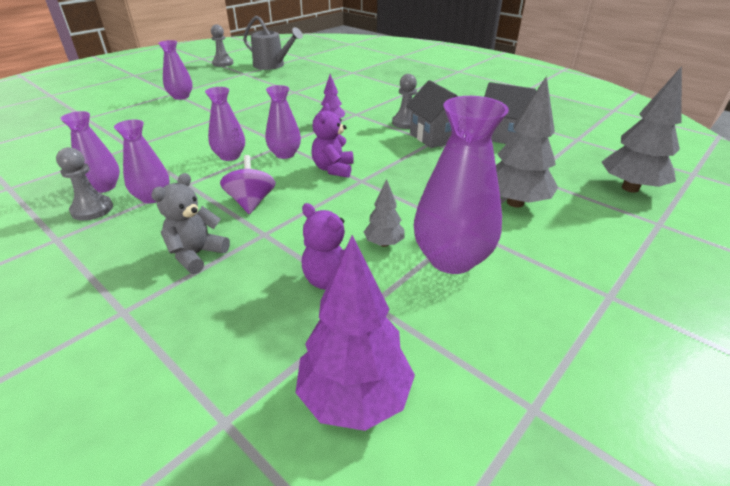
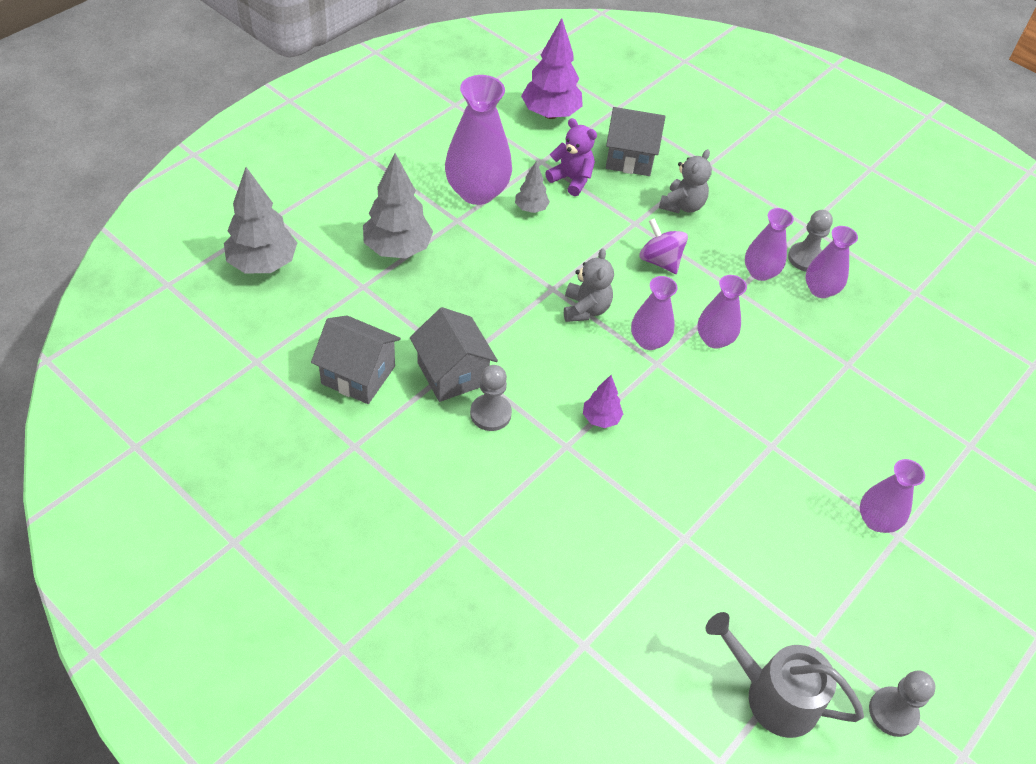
camera: 175 degrees right, 15 degrees up
(238, 316) = (630, 158): none -> grey house
(251, 202) = (660, 261): purple spinning top -> purple spinning top turned 150 degrees clockwise
(333, 169) = (585, 309): purple teddy bear -> grey teddy bear

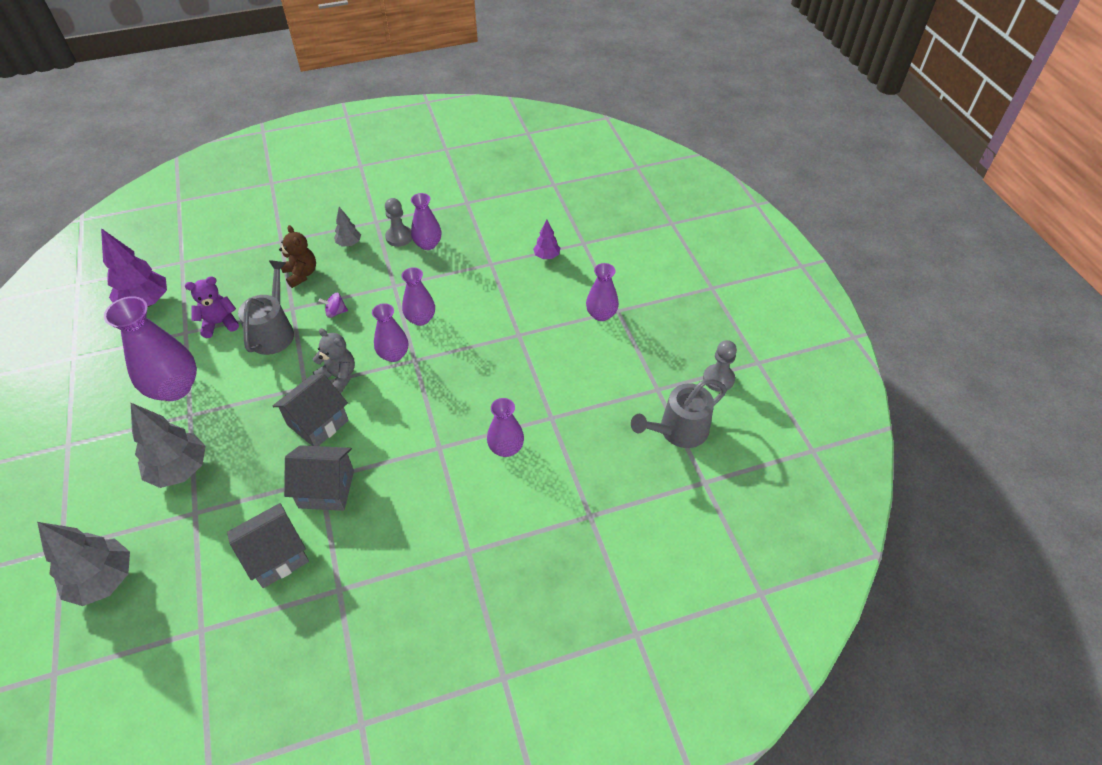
camera: 55 degrees left, 0 degrees up
(490, 414) = (379, 481): grey pawn -> none
(531, 208) = (222, 362): grey tree -> grey tree (349, 244)
(595, 226) = (273, 332): none -> grey watering can
(601, 418) = (433, 415): purple tree -> purple tree (546, 256)
(630, 158) = (233, 279): grey house -> grey house (318, 423)
(660, 261) = (335, 312): purple spinning top -> purple spinning top, size x0.64
(682, 205) = (301, 274): grey teddy bear -> brown teddy bear
(760, 272) = (390, 265): purple vase -> purple vase (506, 448)

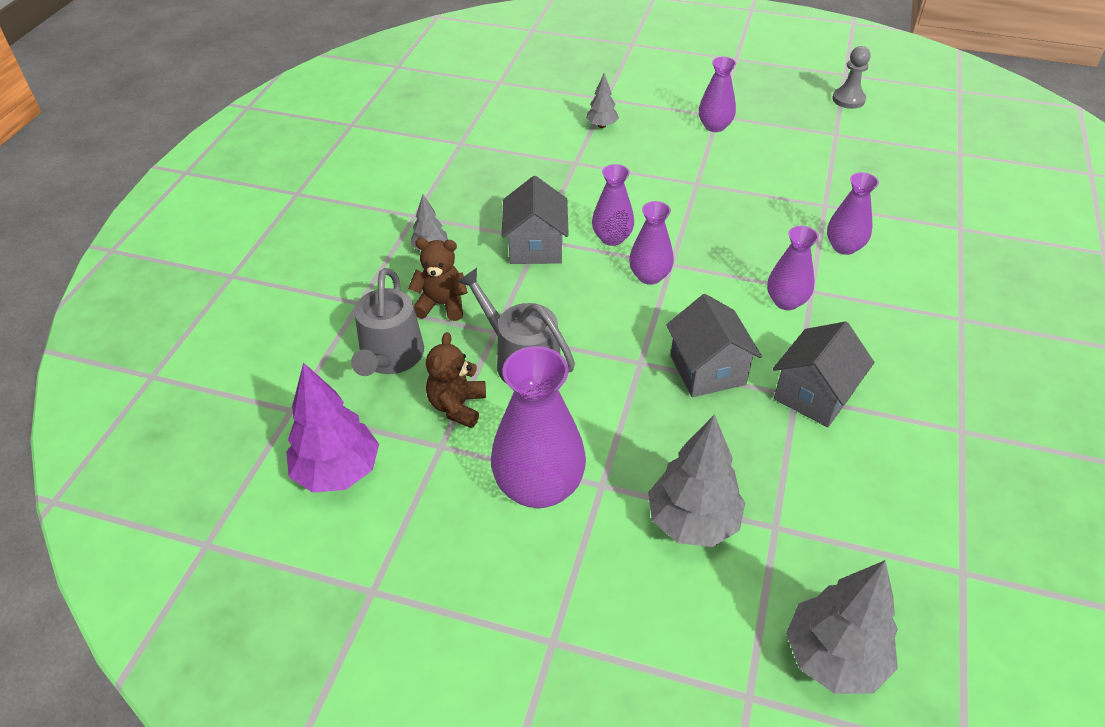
camera: 55 degrees left, 5 degrees down
(219, 323) = (457, 406): purple teddy bear -> brown teddy bear
(276, 556) = (888, 468): grey house -> grey house (535, 247)
(335, 312) = (538, 298): purple spinning top -> none
(339, 376) = (647, 329): grey teddy bear -> none
(399, 237) = (462, 208): grey pawn -> none
(428, 244) = (498, 192): purple vase -> purple vase (786, 301)
(546, 256) = (601, 125): purple tree -> grey tree
(679, 430) = (893, 142): grey watering can -> grey watering can (390, 357)

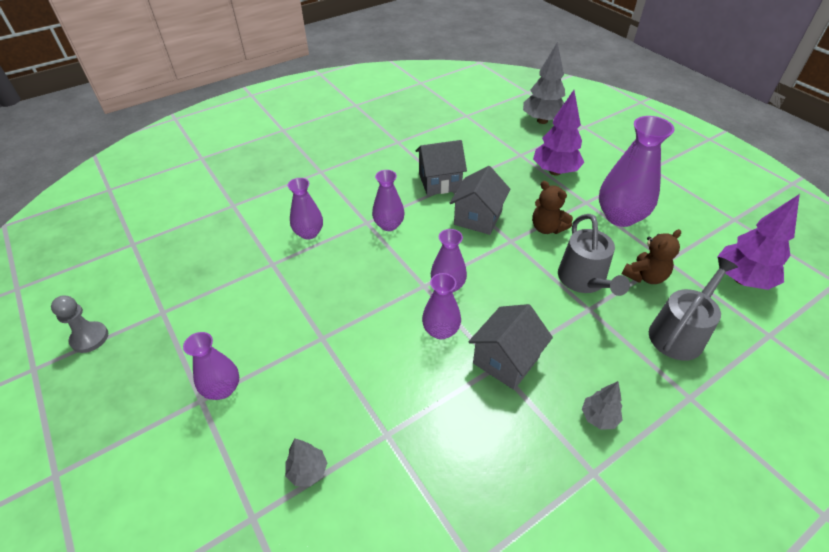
camera: 140 degrees left, 0 degrees up
(442, 304) = (618, 353): brown teddy bear -> brown teddy bear (547, 228)
(692, 521) = (555, 171): grey tree -> purple tree

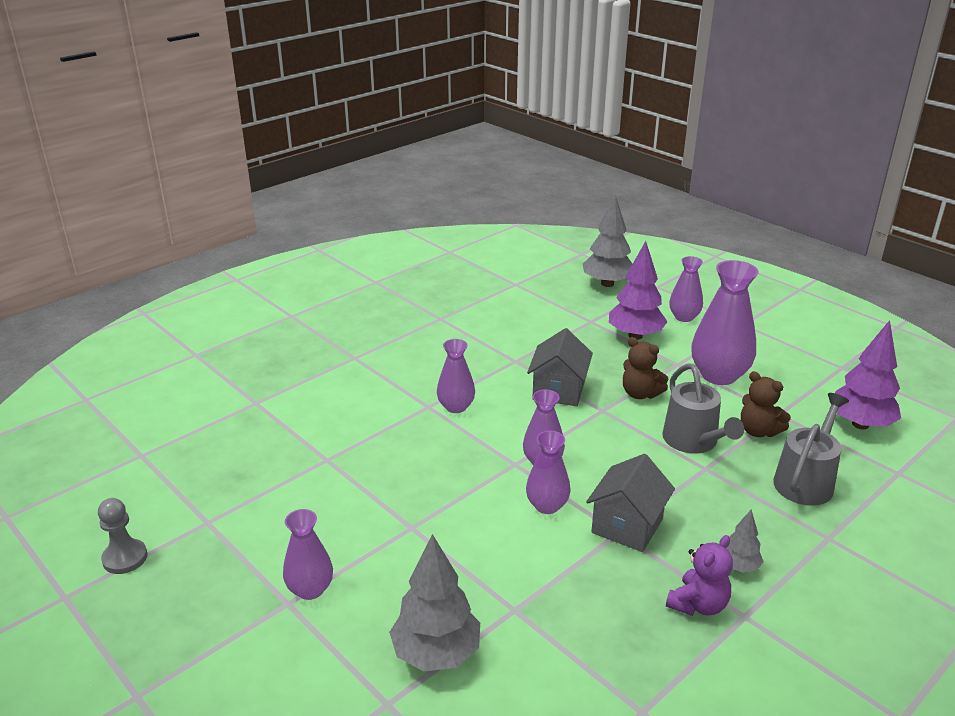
camera: 10 degrees left, 15 degrees down
(308, 471) = (436, 654): grey tree -> grey tree, size x1.91
(309, 233) = (361, 424): purple vase -> purple vase (684, 317)
(440, 182) = (504, 357): grey house -> none
(552, 454) = (698, 604): none -> purple teddy bear
(645, 276) = (758, 431): brown teddy bear -> brown teddy bear turned 90 degrees clockwise

